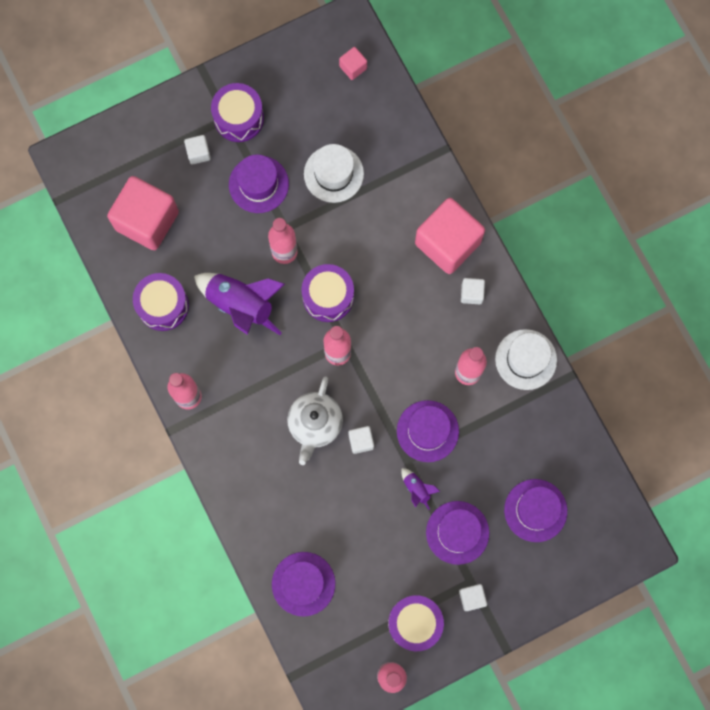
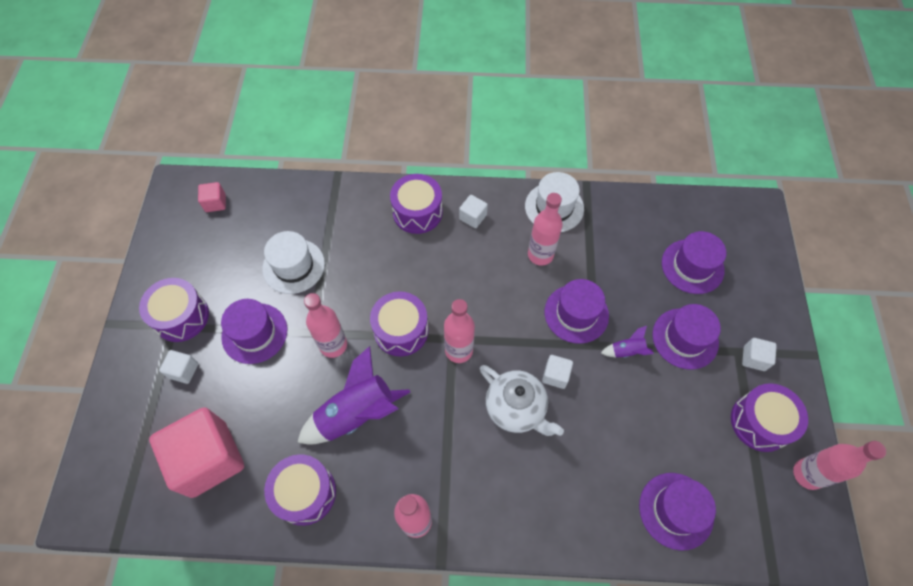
camera: 60 degrees left, 15 degrees down
(447, 243) = (417, 212): pink cube -> purple drum

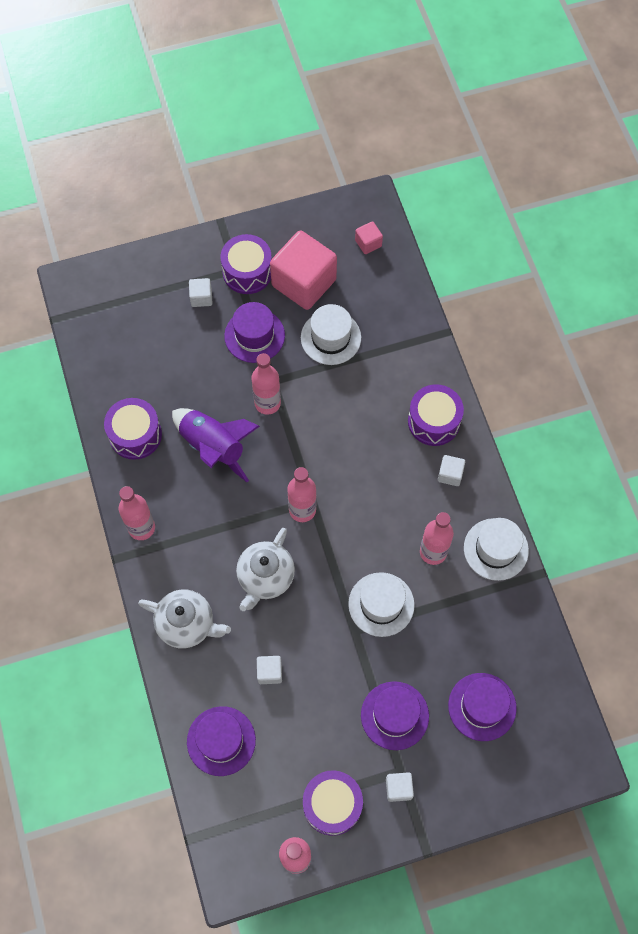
camera: 70 degrees right, 5 degrees up
(209, 459) = (137, 352): pink cube -> pink cube (304, 283)
(401, 330) = (303, 453): purple drum -> none
(541, 505) = (187, 624): none -> white teapot
(555, 375) = (310, 603): white cube -> white cube (269, 672)
(576, 313) = (381, 604): purple hat -> white hat
(627, 351) = (359, 662): purple rocket -> none

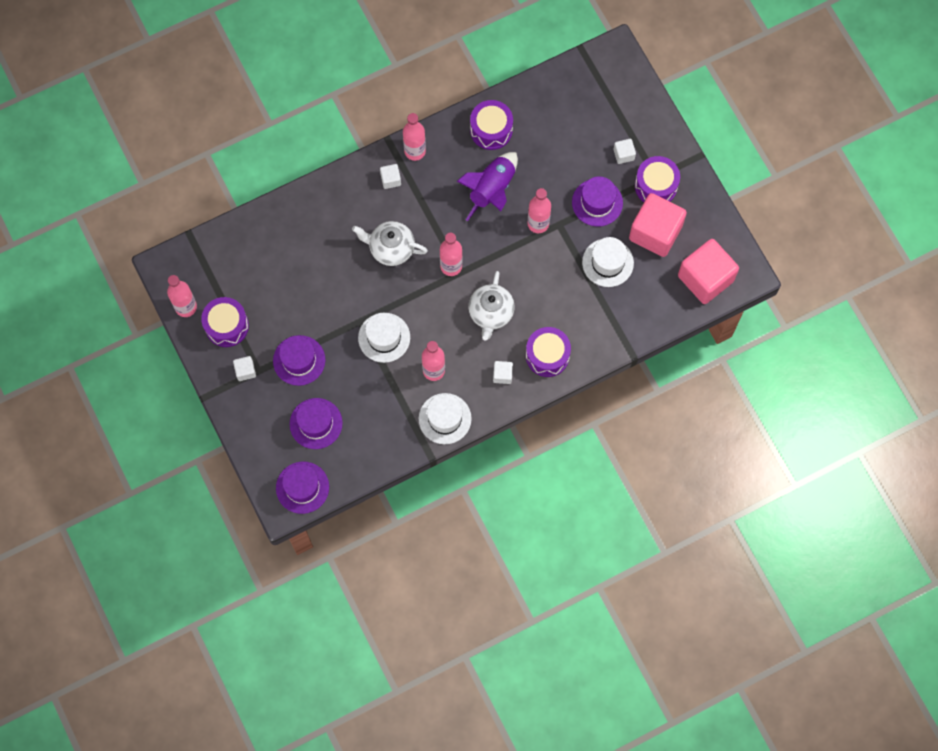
camera: 80 degrees right, 5 degrees up
(187, 624) = (344, 199): white teapot -> white teapot (491, 313)
(221, 741) = (261, 240): purple hat -> purple hat (302, 487)
(269, 672) = (317, 265): white cube -> white cube (390, 179)
(368, 243) = (705, 278): pink cube -> pink cube, size x2.32

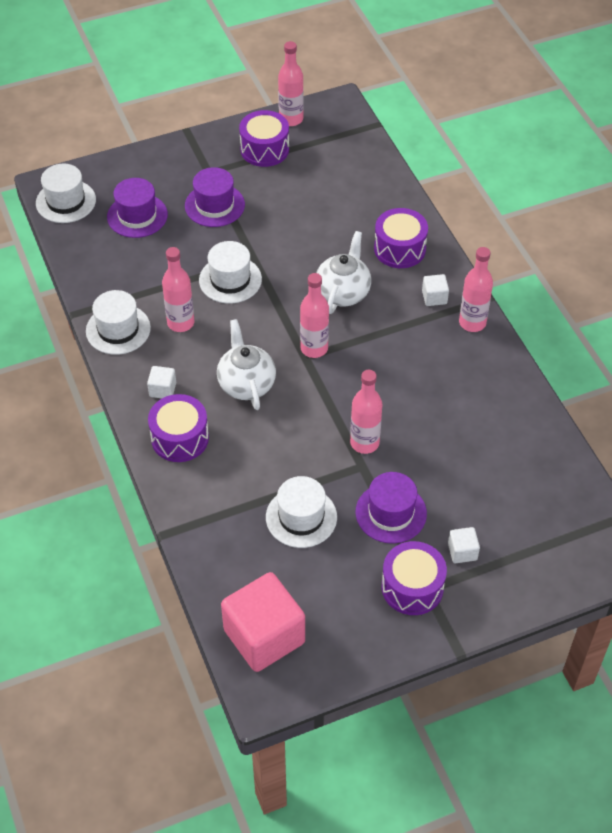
camera: 95 degrees right, 20 degrees down
(245, 371) = (210, 162): white cube -> none
(302, 487) = (66, 201): purple hat -> white hat
(491, 130) = (501, 402): purple drum -> purple drum (399, 249)
(491, 313) = (246, 384): white teapot -> white teapot turned 60 degrees clockwise
(492, 190) = (415, 397): purple rocket -> none
(655, 232) = (340, 579): pink cube -> none

